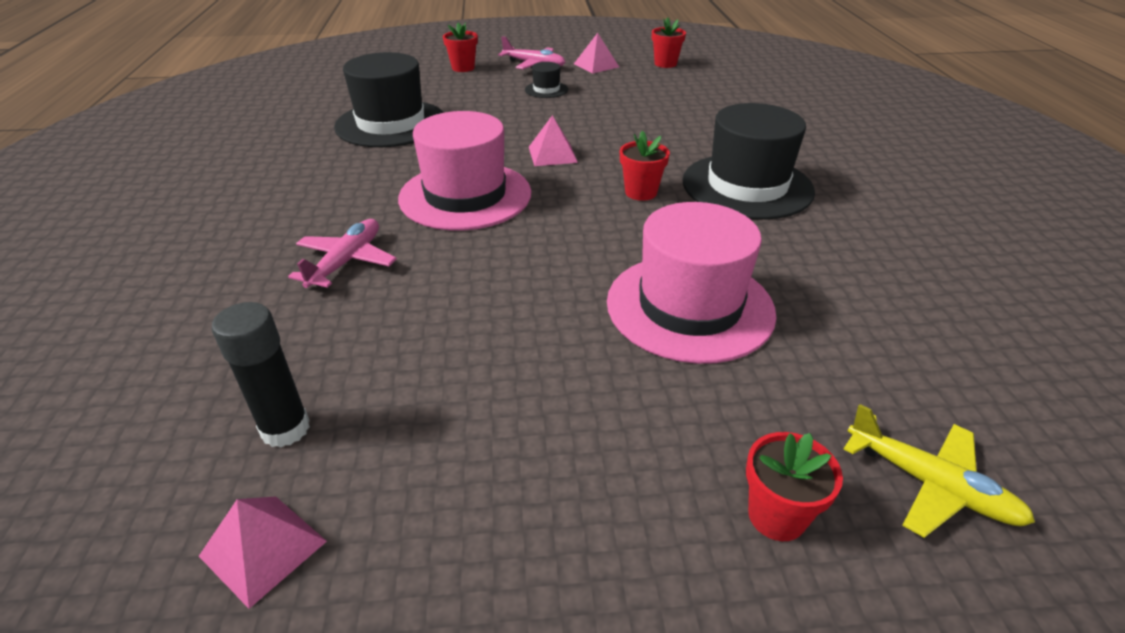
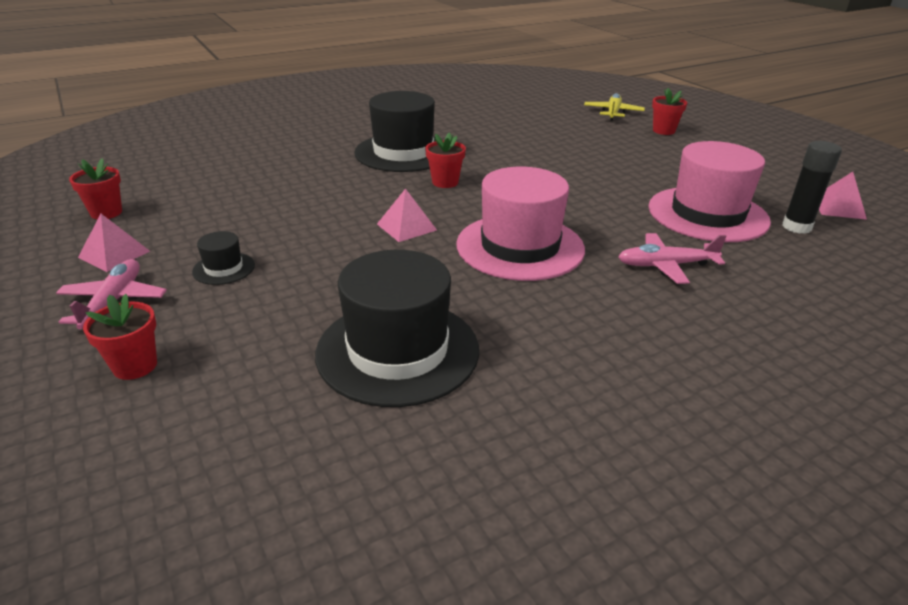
camera: 115 degrees left, 5 degrees down
(689, 306) = (562, 154): pink hat -> pink hat (707, 214)

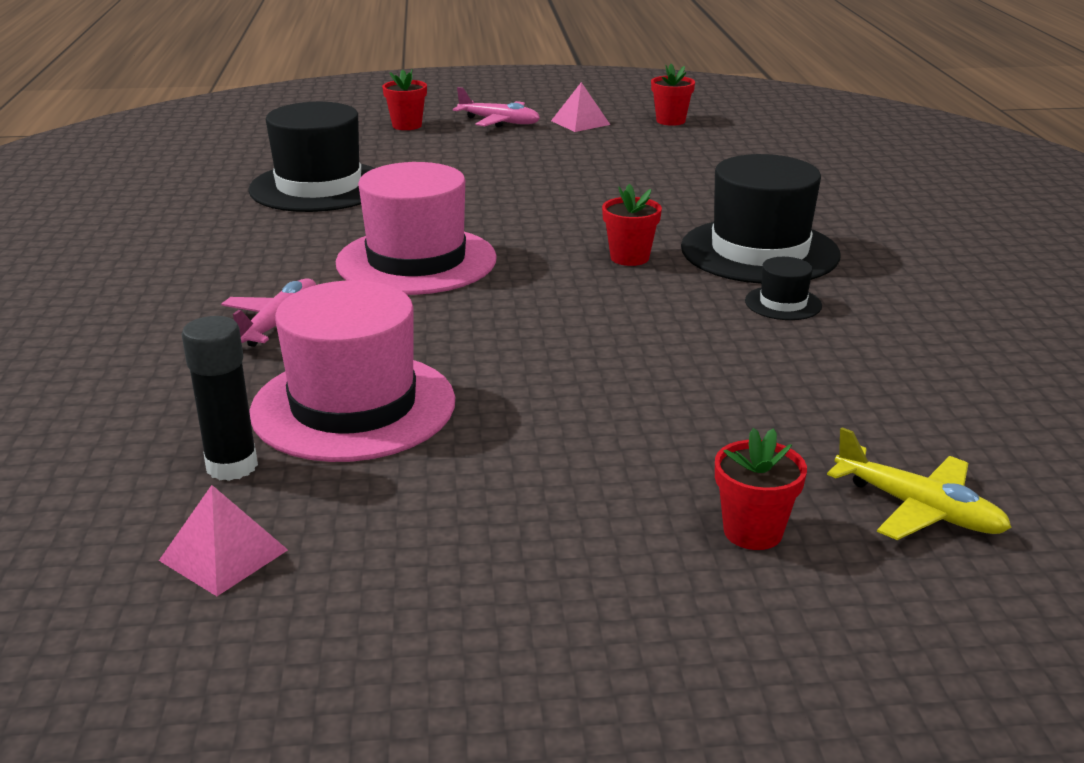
camera: 115 degrees right, 5 degrees down
(224, 268) = (515, 150): black hat -> black hat (783, 303)
(406, 227) = (522, 219): pink pyramid -> none

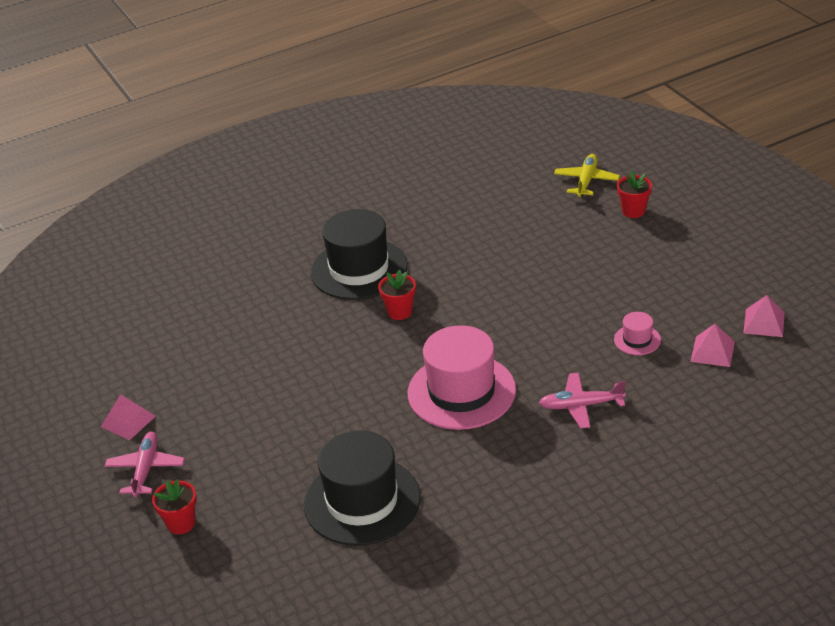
camera: 110 degrees left, 10 degrees up
(232, 466) = (712, 351): black glue stick -> pink pyramid
(353, 406) = (637, 340): pink hat -> pink hat, size x0.44
(670, 121) = (103, 373): red flower pot -> none
(783, 303) = (426, 246): black hat -> none

